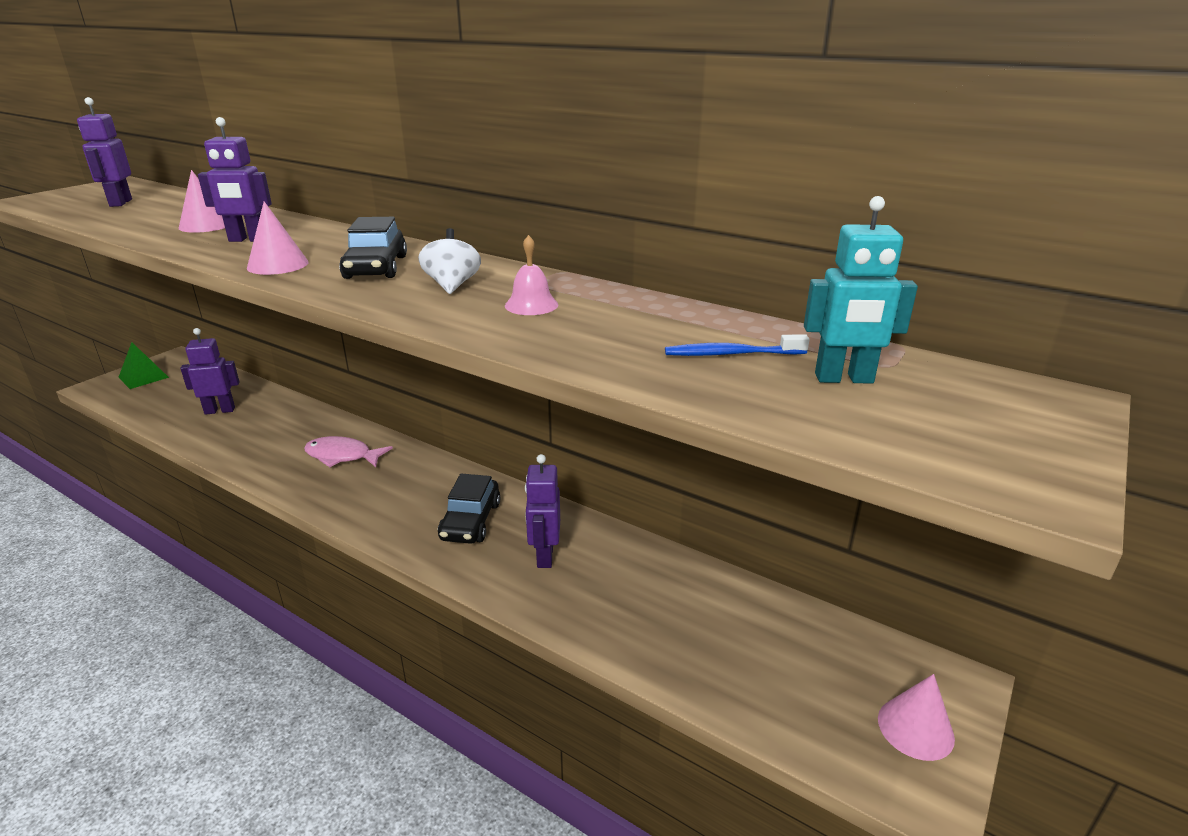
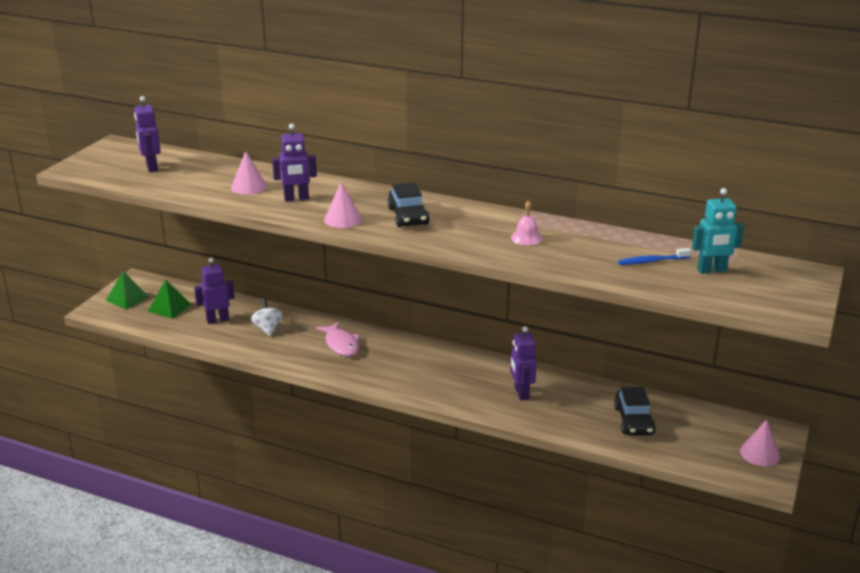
camera: 10 degrees left, 0 degrees up
(179, 391) = (169, 307): none -> green pyramid
(342, 456) = (341, 344): pink fish -> pink fish turned 120 degrees counterclockwise
(452, 285) = (468, 227): white spinning top -> white spinning top (267, 328)
(470, 521) = (461, 378): black car -> black car (633, 421)

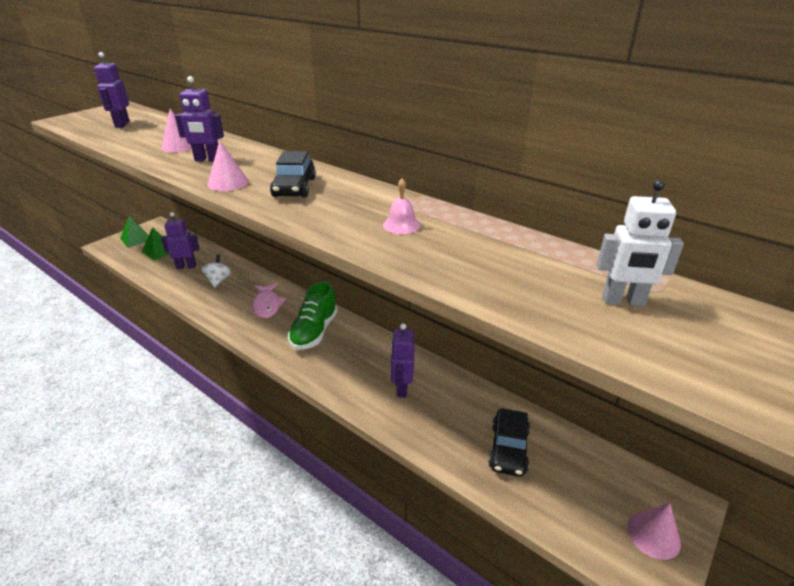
camera: 15 degrees right, 5 degrees up
(408, 361) = (314, 331): none -> green shoe
(652, 261) = (542, 275): blue toothbrush -> none
(711, 271) = (623, 301): turquoise robot -> white robot

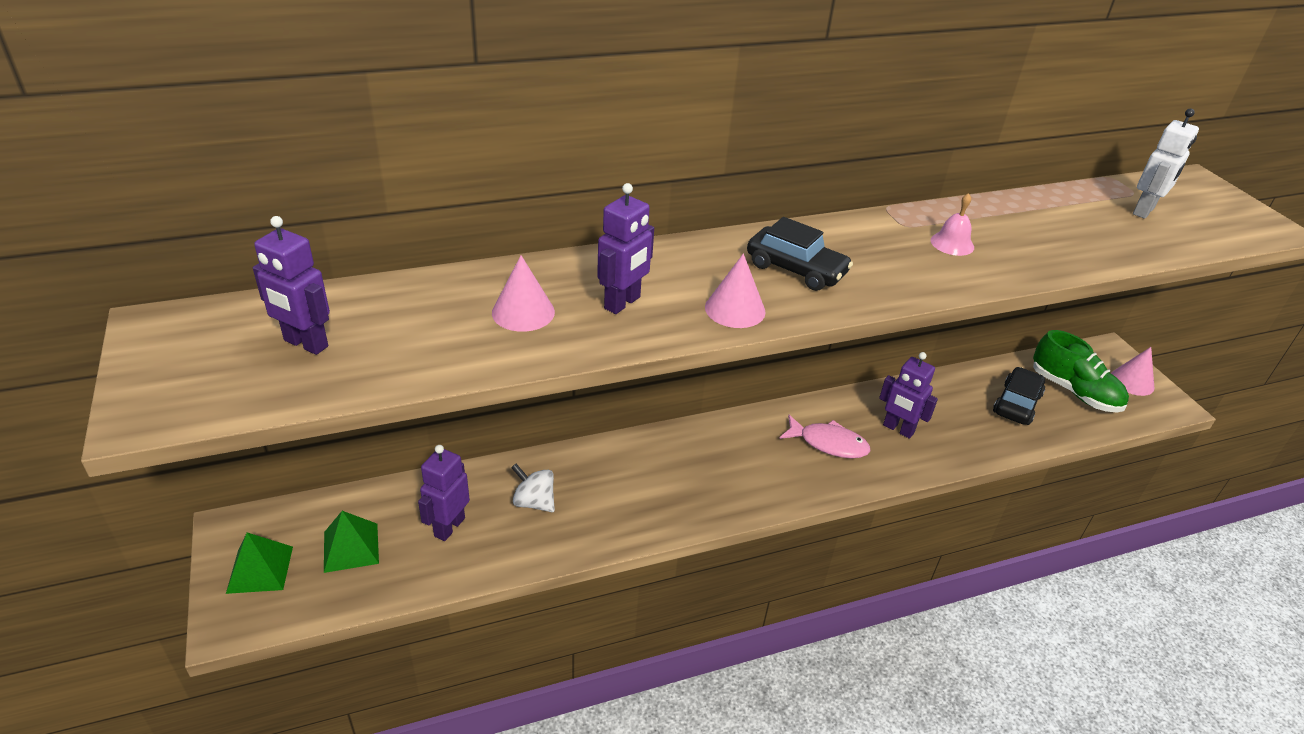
camera: 60 degrees left, 5 degrees up
(267, 305) = (650, 473): pink fish -> pink fish (828, 443)
(314, 331) = (747, 453): green shoe -> green shoe (1074, 391)
(508, 449) = (1016, 404): black car -> black car turned 105 degrees counterclockwise

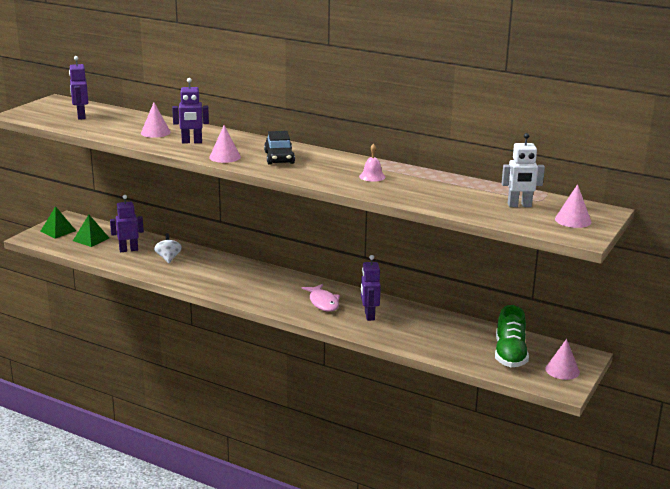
camera: 50 degrees right, 15 degrees down
(1016, 404) = (460, 340): black car -> none
(1215, 207) = (573, 220): none -> pink cone

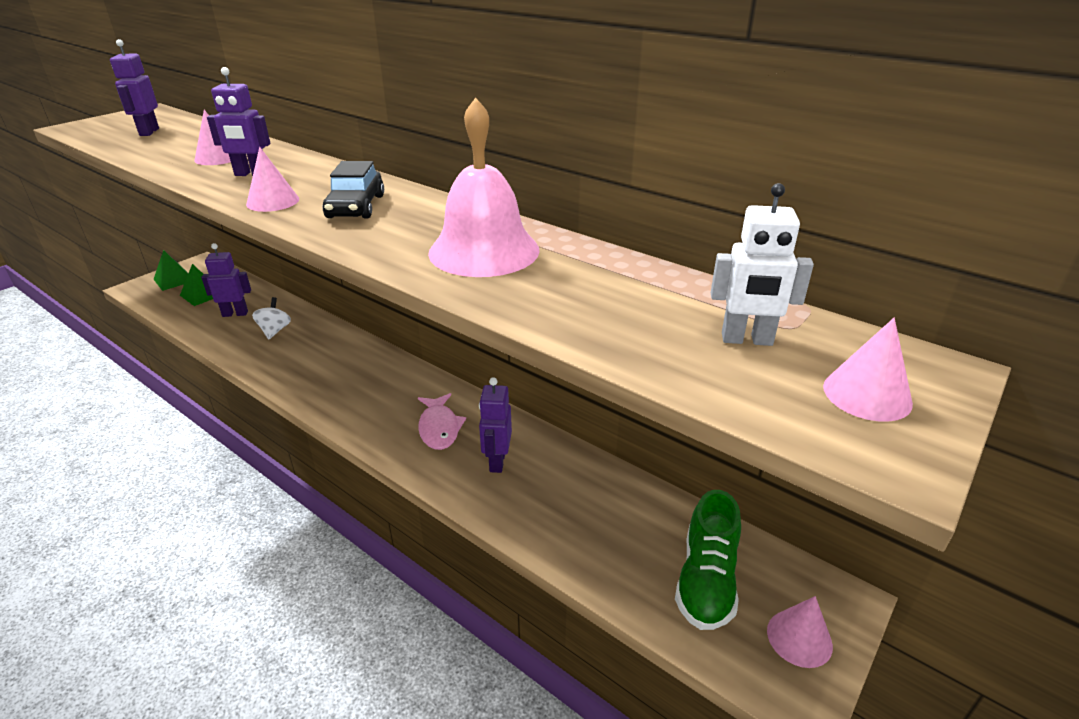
camera: 10 degrees right, 10 degrees up
(372, 176) = (484, 251): pink bell -> pink bell, size x2.34

